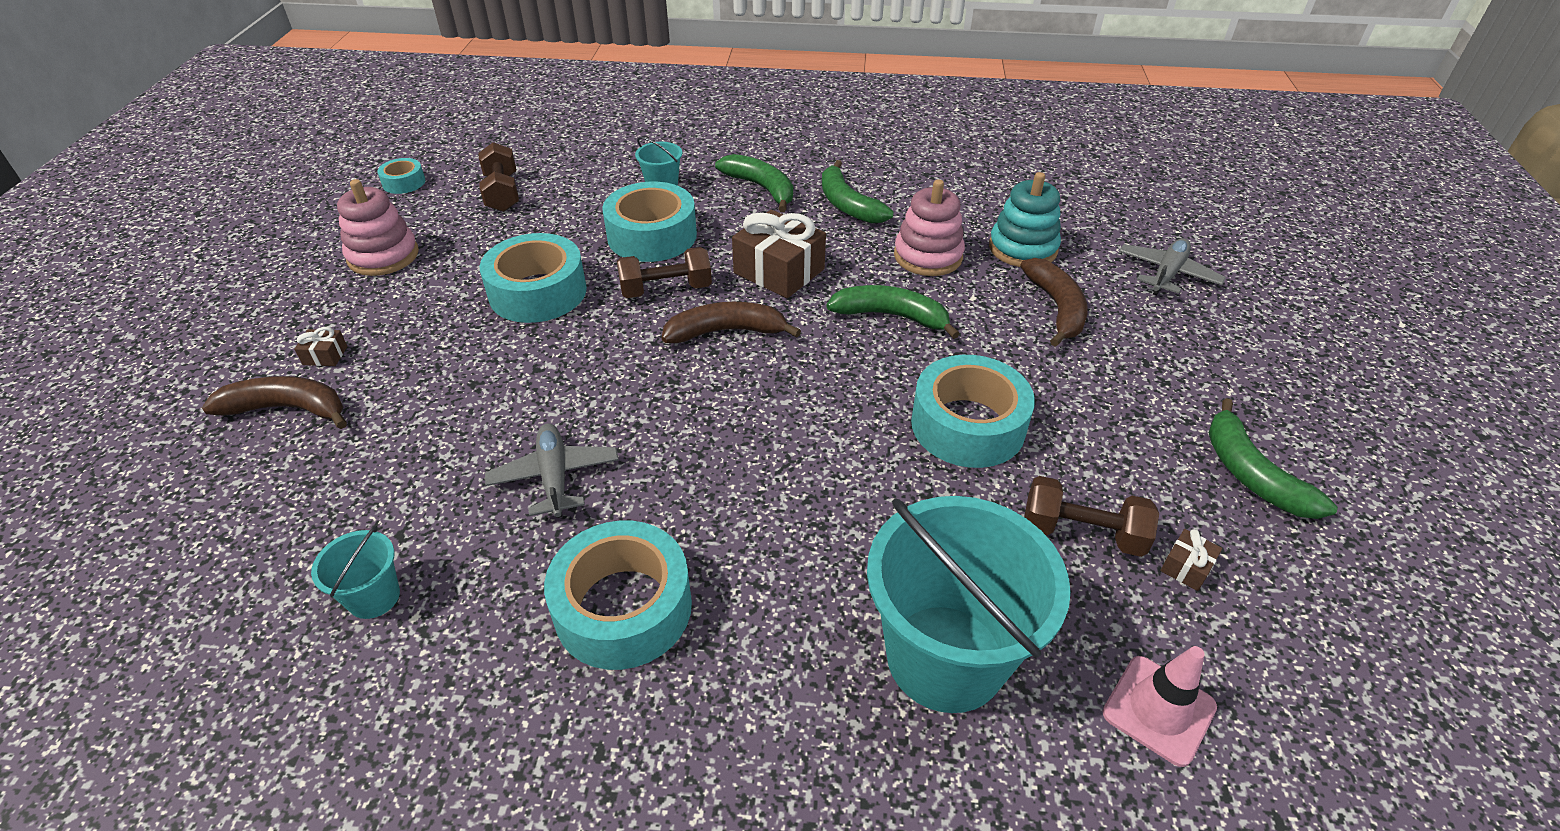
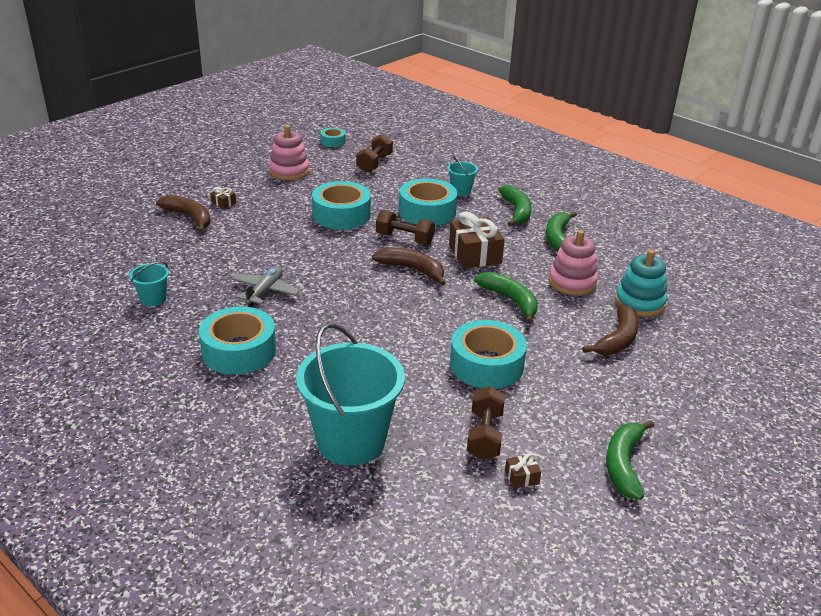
camera: 35 degrees right, 10 degrees down
(1082, 533) = (484, 435): brown dumbbell -> brown dumbbell turned 45 degrees clockwise
(1158, 710) = (425, 514): pink traffic cone -> none
(1167, 274) = (722, 355): grey plane -> none

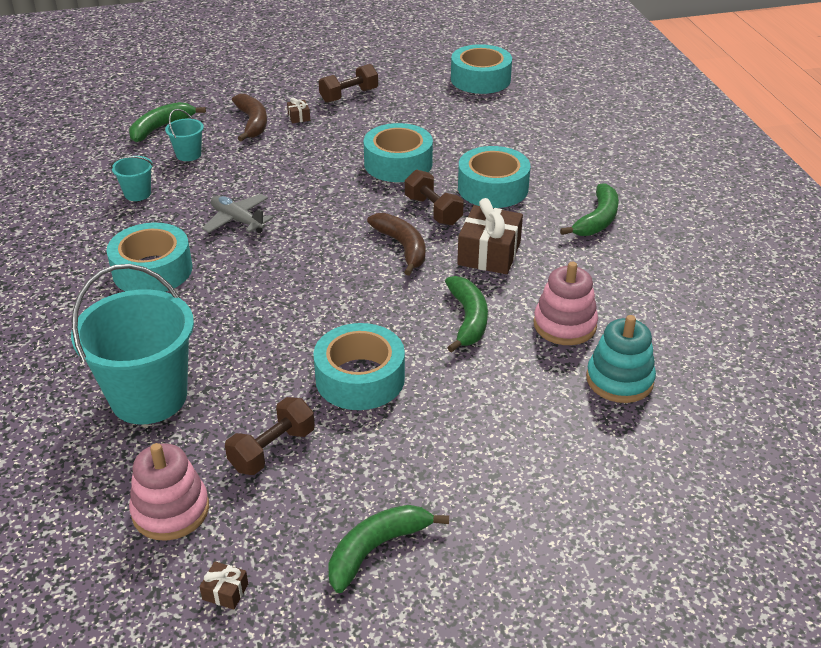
camera: 35 degrees right, 5 degrees up
(265, 291) = (237, 220): grey plane -> grey plane turned 105 degrees counterclockwise
(289, 171) = (398, 101): pink stacking toy -> pink stacking toy (170, 510)
(333, 141) = (480, 79): turquoise tape -> turquoise tape, size x2.00
(374, 163) = (497, 116): brown dumbbell -> brown dumbbell (349, 95)
(461, 190) = (559, 175): turquoise bucket -> turquoise bucket (188, 154)
(521, 477) = (258, 509): brown gift -> brown gift (225, 592)
(558, 238) = (610, 268): green banana -> green banana (161, 128)
(617, 339) = (539, 411): brown banana -> none

